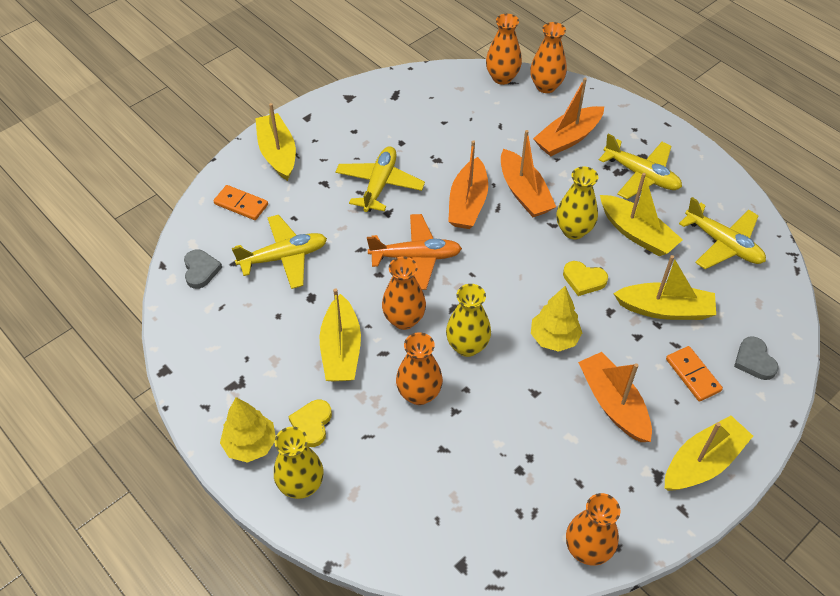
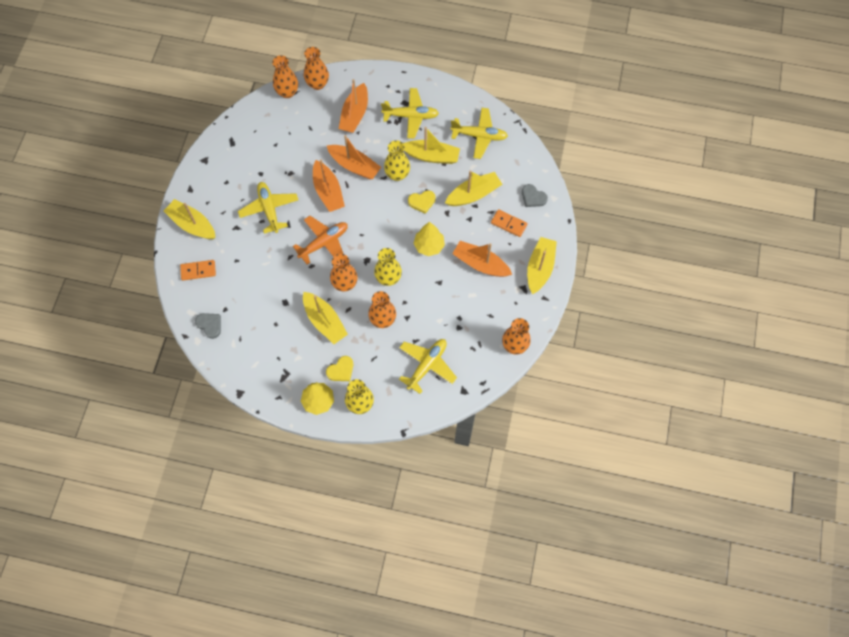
camera: 35 degrees left, 15 degrees up
(284, 257) = (251, 288): yellow plane -> yellow plane (427, 365)
(312, 424) = (341, 370): yellow heart -> yellow heart turned 105 degrees counterclockwise

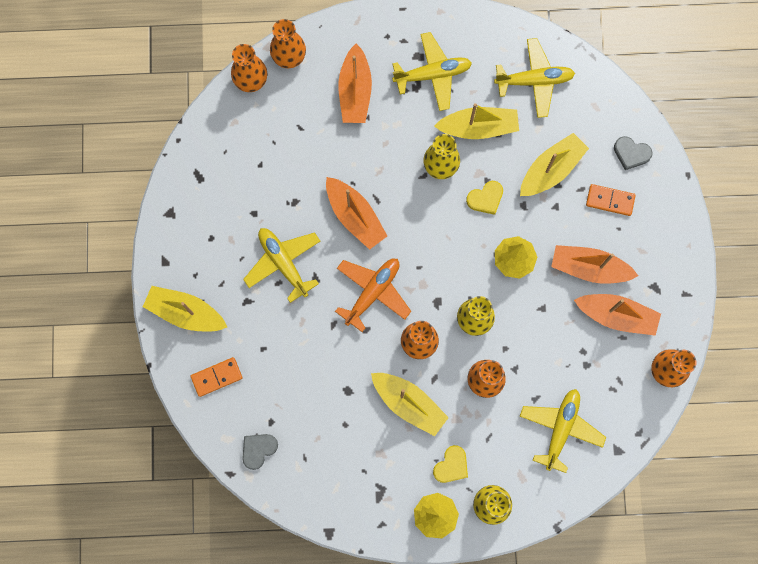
camera: 15 degrees left, 10 degrees up
(210, 325) = (258, 450): grey heart -> grey heart turned 75 degrees counterclockwise
(354, 166) = (378, 169): orange boat -> orange boat (616, 316)
(540, 268) = (668, 253): yellow boat -> none

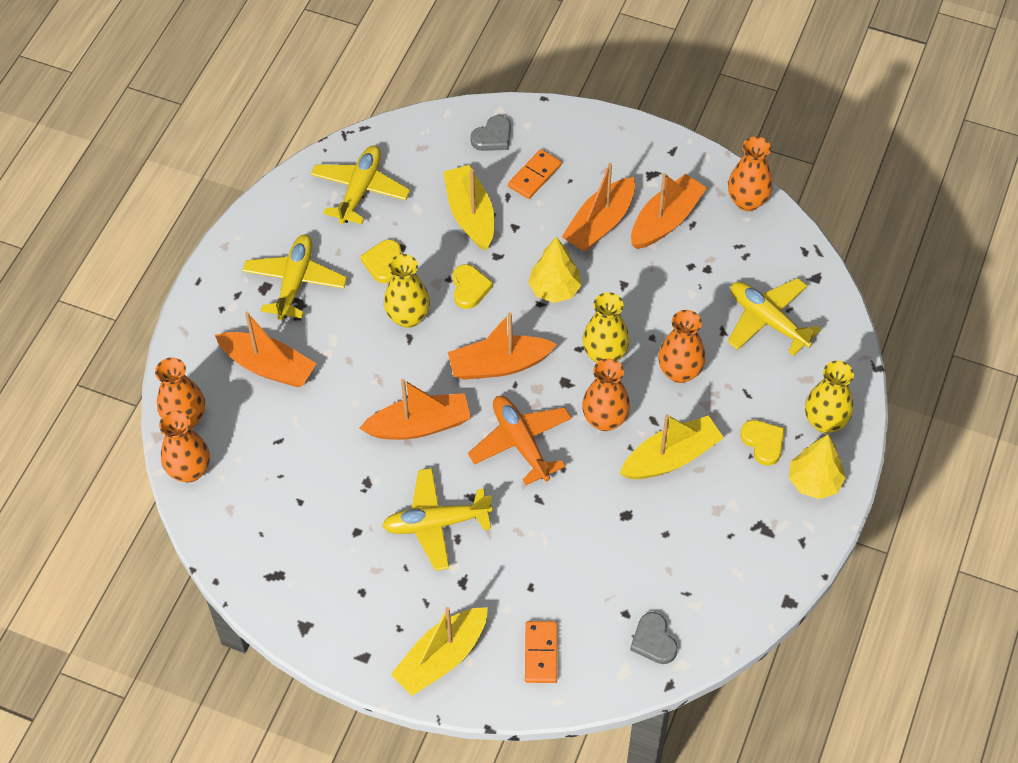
camera: 65 degrees left, 20 degrees down
(430, 249) = (499, 365): none -> orange boat
(478, 127) = (383, 263): yellow boat -> yellow heart

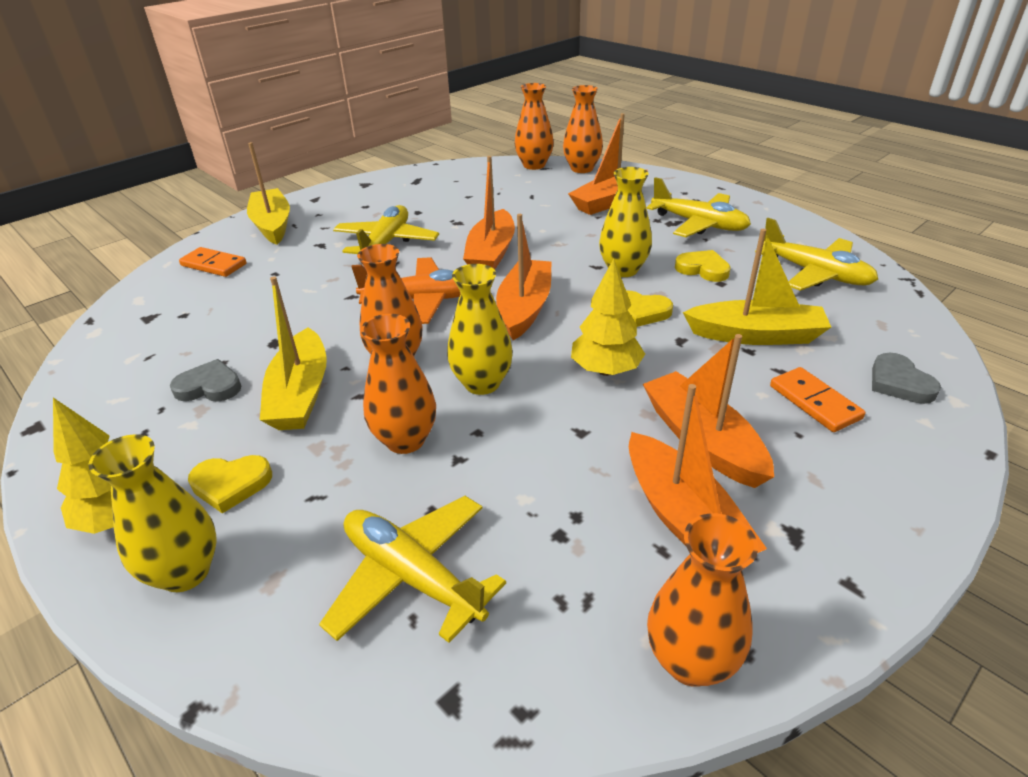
camera: 115 degrees right, 20 degrees down
(653, 641) = (137, 323): grey heart -> grey heart (209, 387)
(768, 320) = (412, 576): yellow plane -> yellow plane turned 120 degrees counterclockwise

